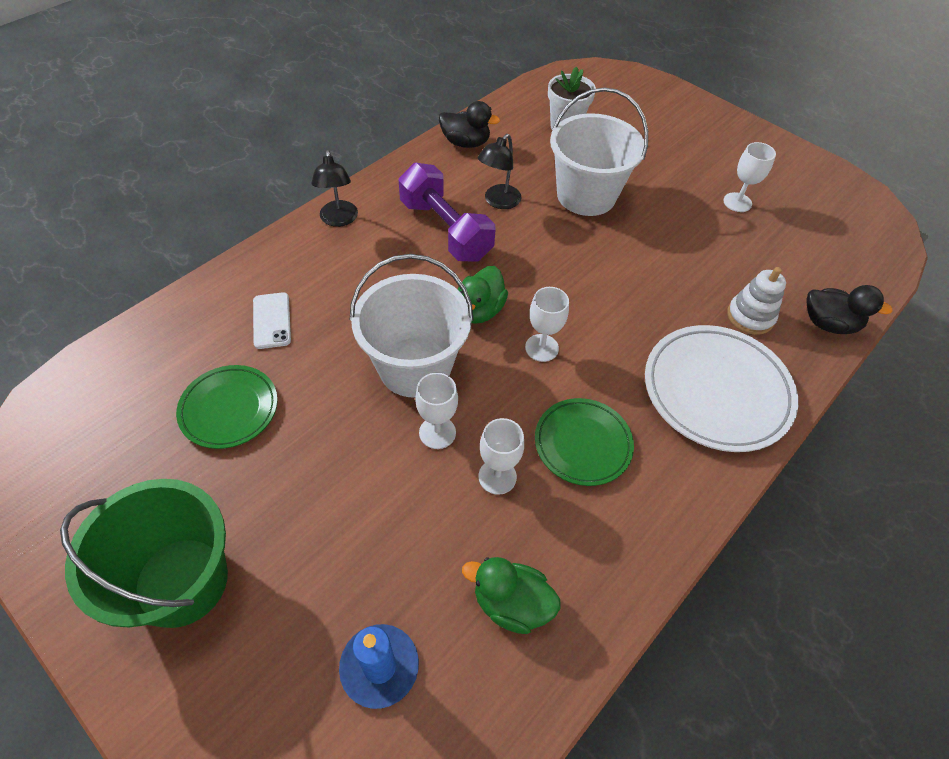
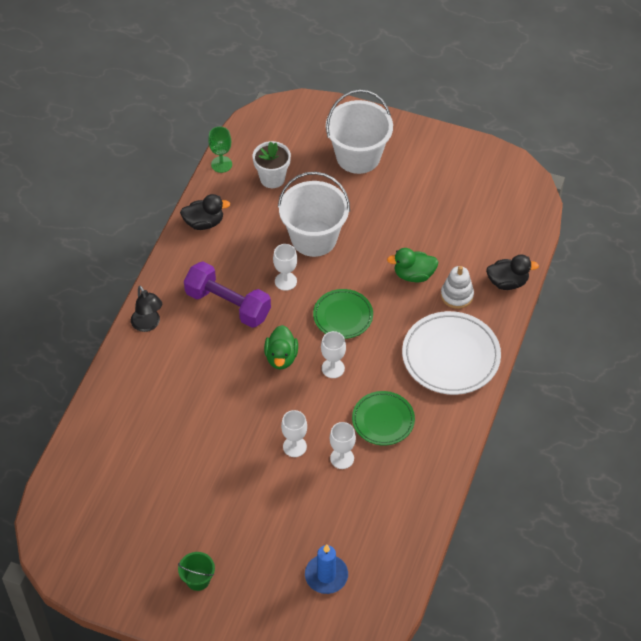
camera: 20 degrees left, 0 degrees up
(181, 581) = (198, 579): green bucket -> green bucket, size x0.46
(229, 409) = (161, 481): green plate -> green plate (343, 316)
(271, 320) = (149, 416): white phone -> none
(415, 367) = (259, 411): white bucket -> white bucket (358, 156)
(498, 202) = (253, 267): black lamp -> none
(511, 603) = (379, 520): green duck -> green duck (413, 275)
(515, 98) = (221, 164): none -> green goblet
(737, 202) = (422, 204): white goblet -> white goblet (285, 281)

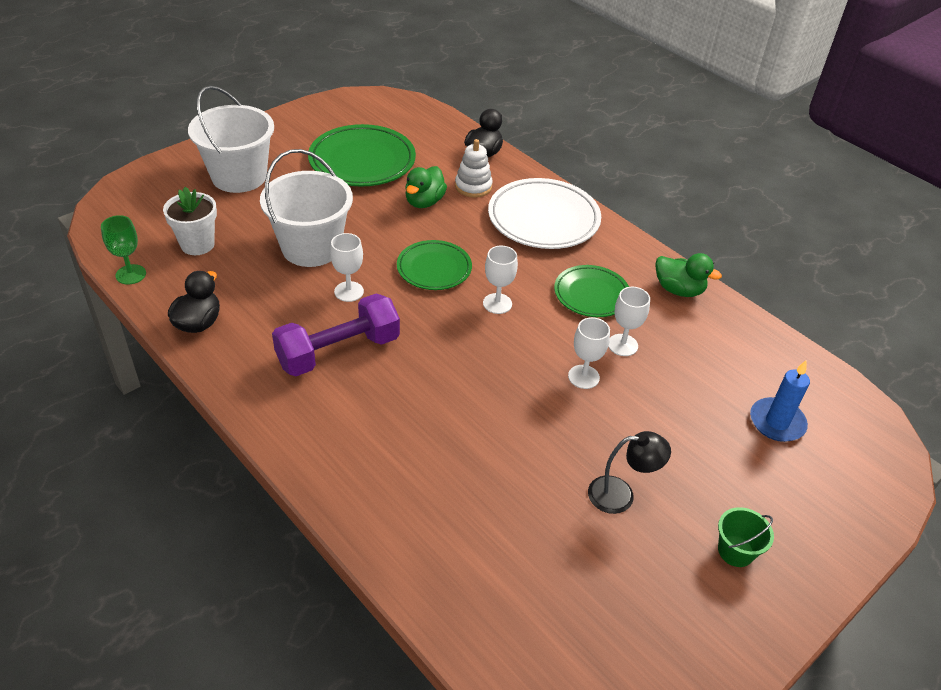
camera: 65 degrees left, 10 degrees down
(148, 325) = (302, 439): black lamp -> black lamp (621, 495)
(281, 357) = (451, 337): green duck -> green duck (678, 290)
(433, 214) = (362, 161): none -> green plate

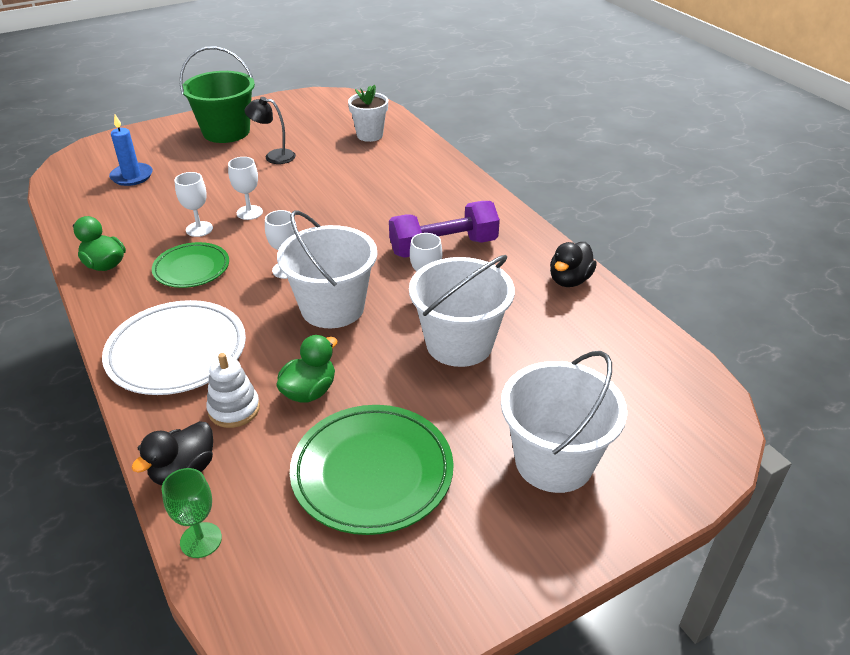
camera: 165 degrees left, 5 degrees down
(131, 274) = (652, 332): green goblet -> green goblet (201, 540)
(197, 244) = (589, 360): white flower pot -> white flower pot (369, 135)
(434, 269) = (332, 307): green plate -> white bucket
(735, 551) = (226, 132): green bucket -> green bucket, size x2.17

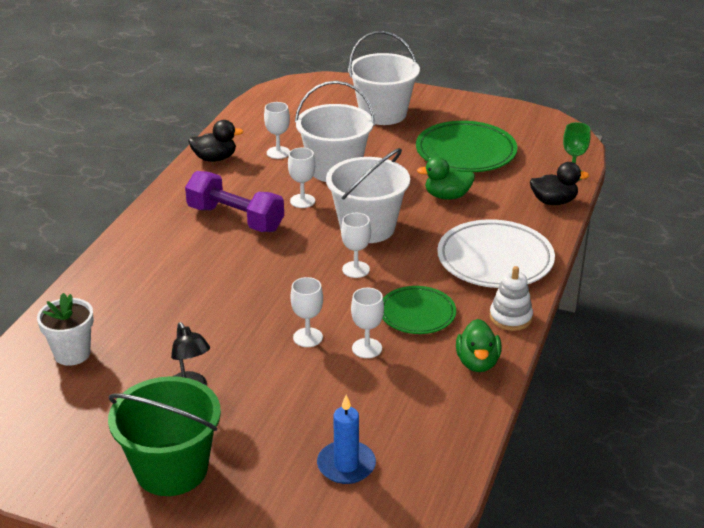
camera: 130 degrees left, 5 degrees down
(234, 409) = (497, 212): white stacking toy -> white stacking toy (510, 317)
(539, 324) = (278, 152): none -> white goblet

